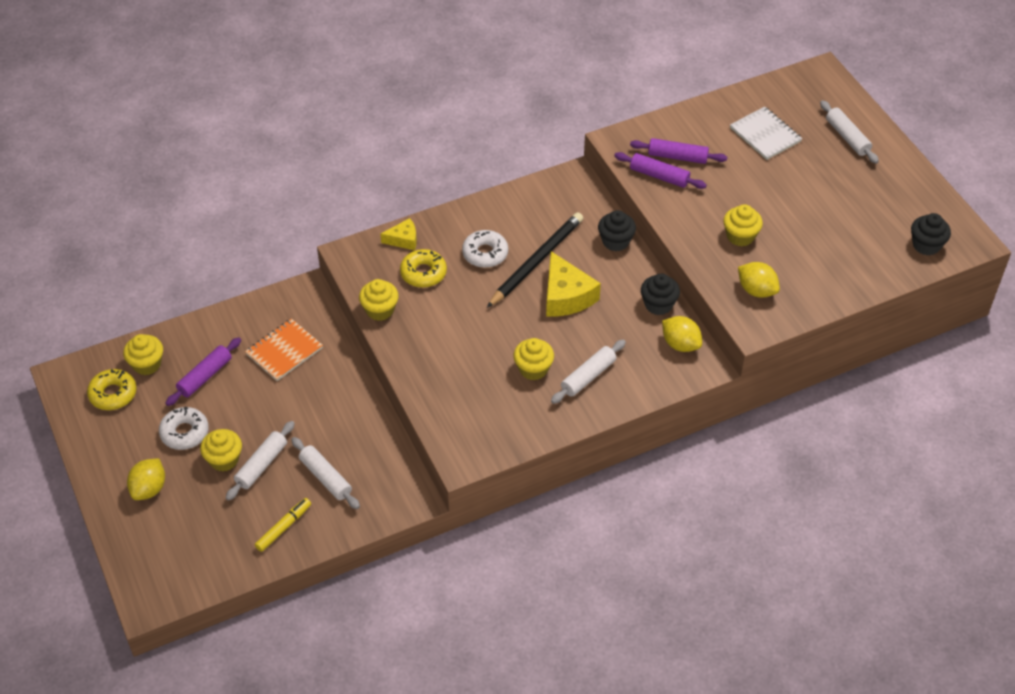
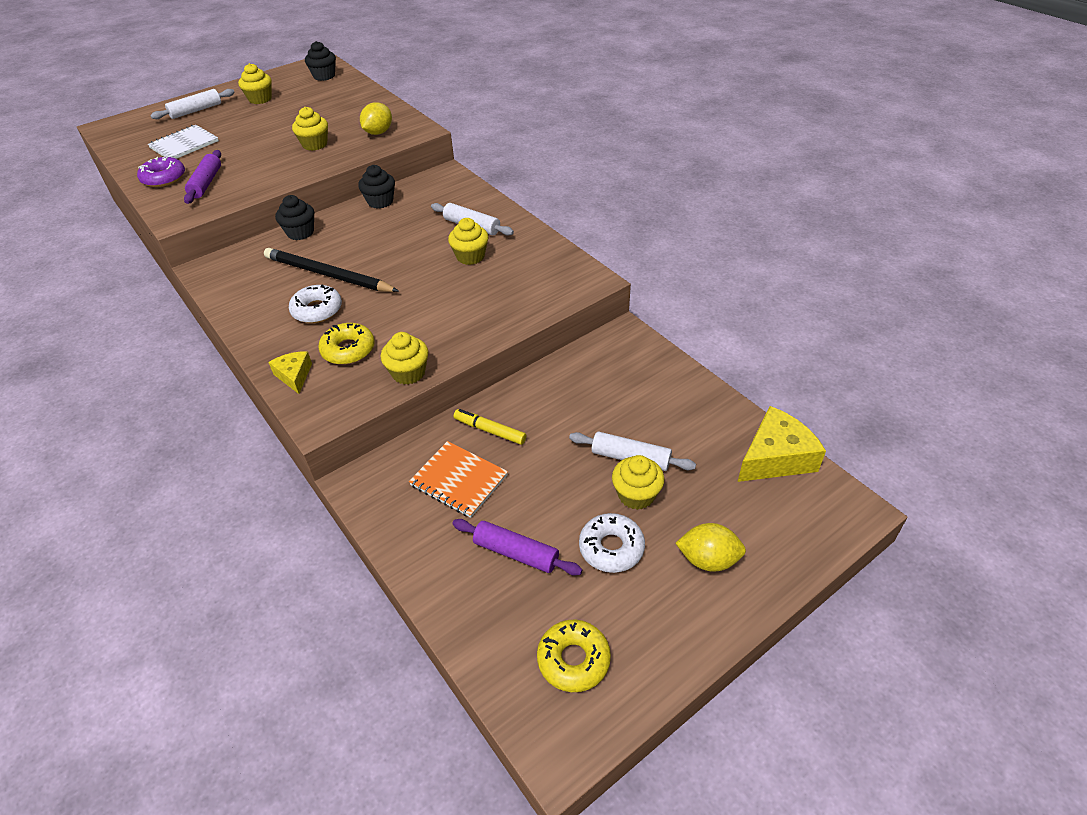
camera: 100 degrees left, 5 degrees down
(147, 364) = (510, 632): yellow cupcake -> yellow cupcake (260, 99)
(283, 527) = (701, 419): yellow marker -> yellow marker (490, 431)
(325, 477) = (626, 401): white rolling pin -> none
(566, 296) = (374, 251): yellow cheese -> yellow cheese (775, 457)
(659, 176) = (232, 189): purple rolling pin -> none
(680, 344) = (425, 186): yellow lemon -> none
(696, 126) = (164, 178): none -> purple donut

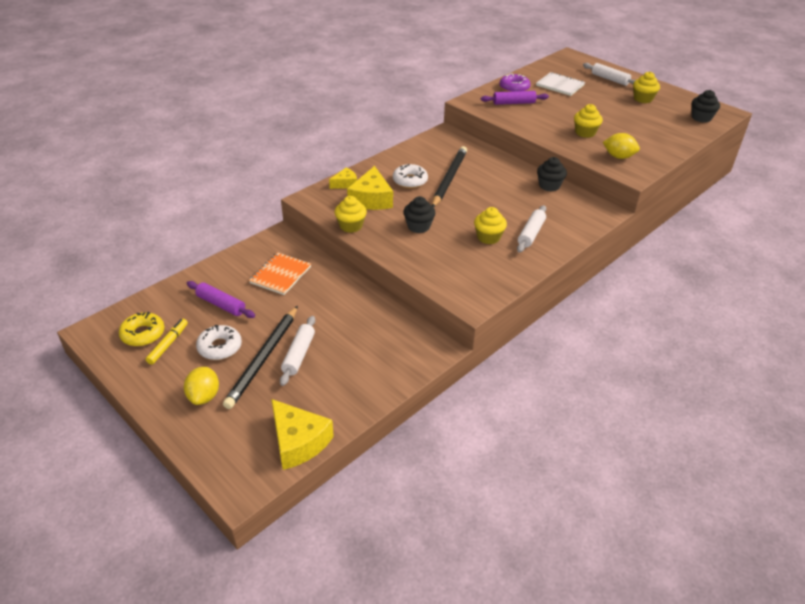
camera: 80 degrees right, 5 degrees down
(300, 232) = (496, 159): black cupcake -> black cupcake (418, 226)
(348, 350) = (371, 199): yellow donut -> yellow cheese
(490, 431) = (324, 283): yellow marker -> yellow marker (168, 344)
(516, 553) = (221, 305): purple rolling pin -> purple rolling pin turned 75 degrees counterclockwise
(636, 495) = (264, 358): yellow cupcake -> black pencil

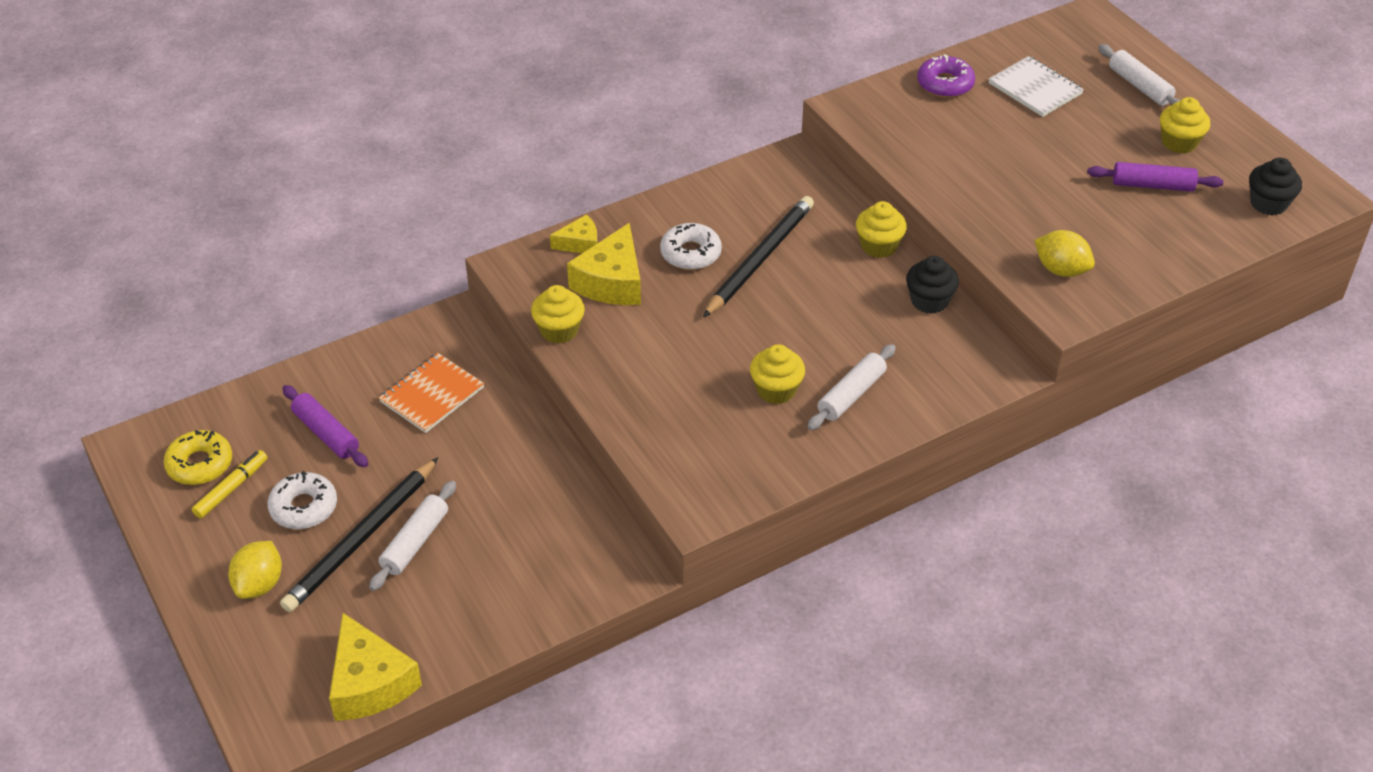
camera: 15 degrees right, 5 degrees up
(418, 226) = (669, 349): black cupcake -> none
(514, 103) = (928, 120): purple rolling pin -> purple rolling pin (1152, 185)
(585, 133) = (1027, 207): yellow cupcake -> yellow cupcake (878, 246)

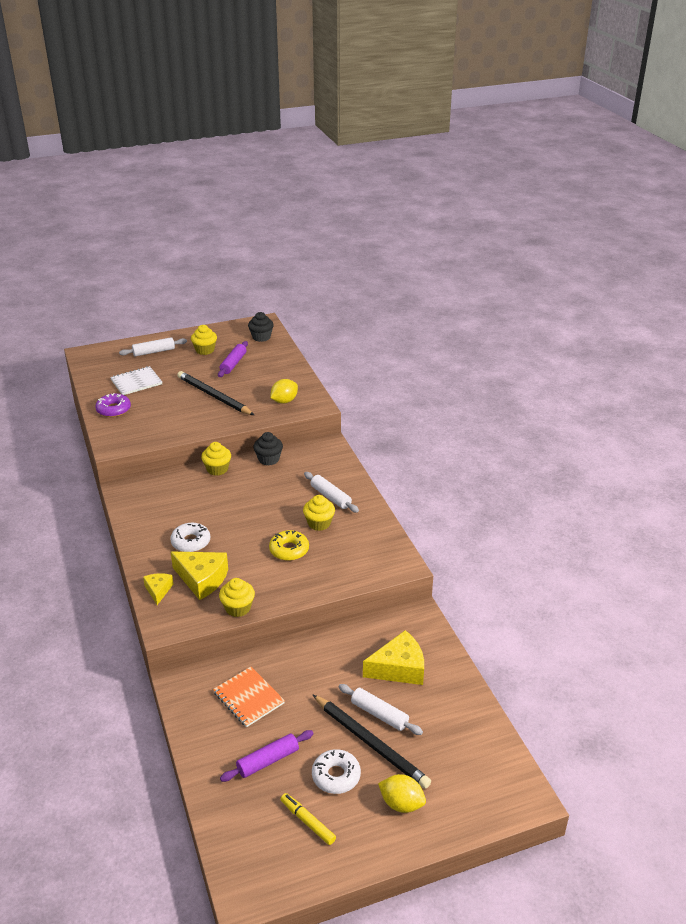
camera: 80 degrees left, 10 degrees down
(200, 464) = (277, 843): yellow donut -> yellow donut (289, 550)
(370, 683) = (489, 743): yellow cheese -> yellow cheese (399, 668)
(759, 259) = (208, 515): black pencil -> black pencil (214, 396)

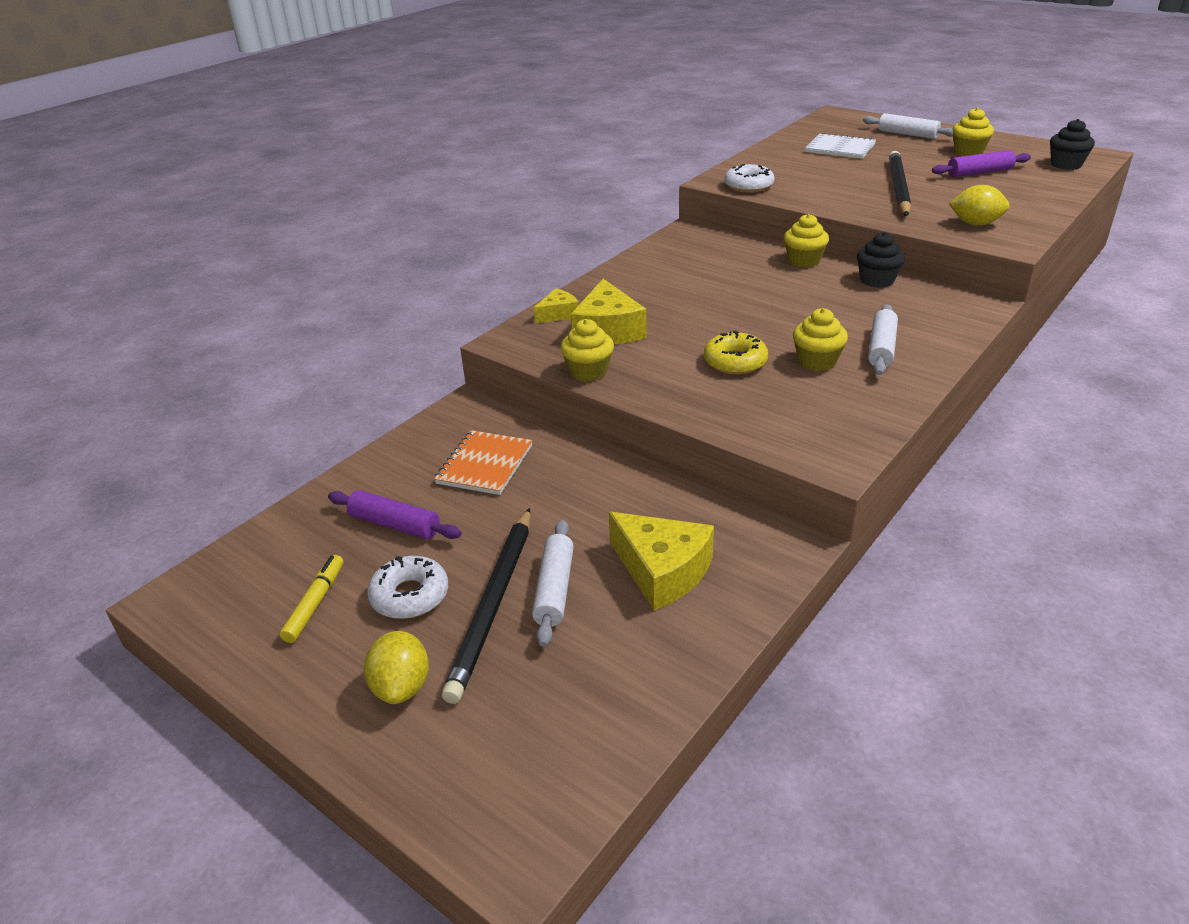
camera: 60 degrees right, 0 degrees up
(113, 410) = (775, 158): purple donut -> none
(191, 542) = (659, 298): white donut -> white donut (748, 186)

